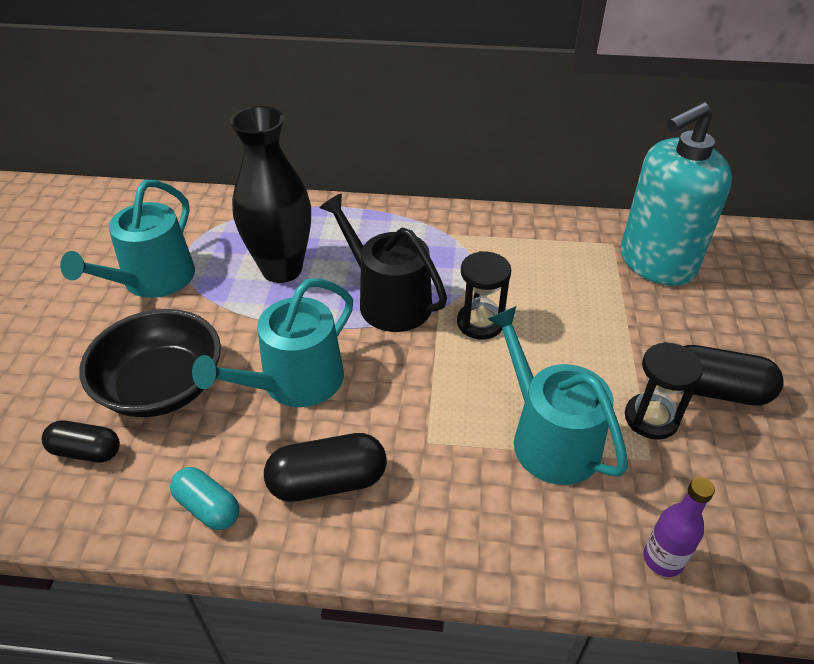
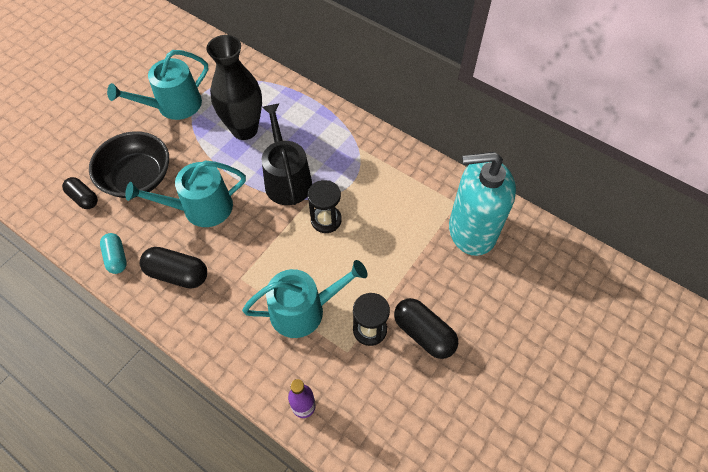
camera: 30 degrees right, 15 degrees up
(548, 438) = (304, 310): turquoise watering can -> turquoise watering can turned 75 degrees clockwise

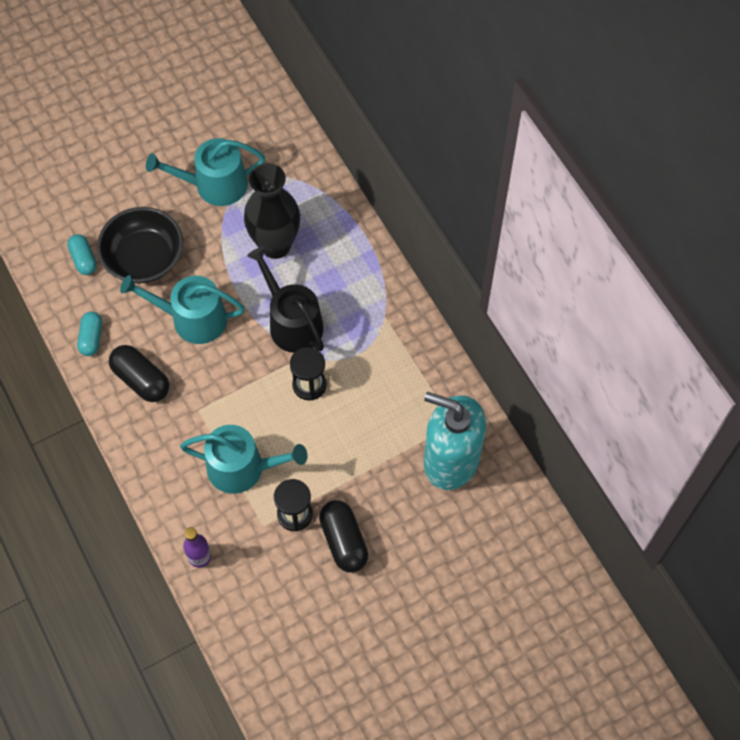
camera: 25 degrees right, 5 degrees up
(83, 198) = (84, 259): black capsule -> turquoise capsule
(287, 179) = (292, 322): black watering can -> black watering can turned 45 degrees counterclockwise

